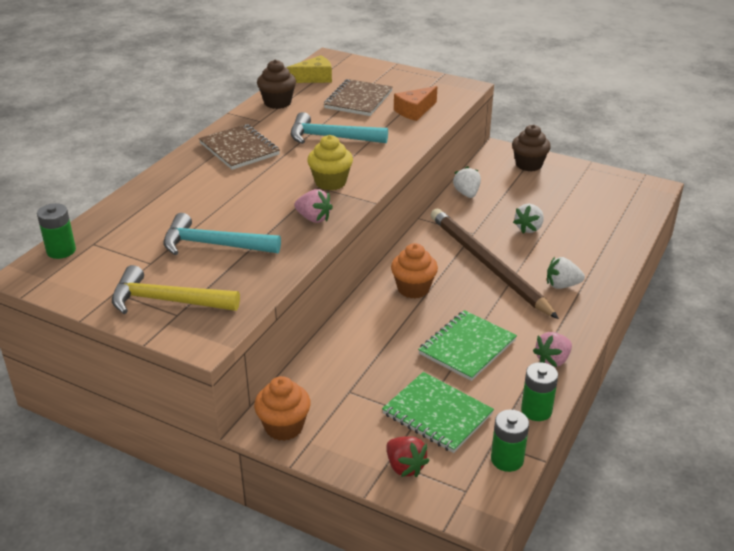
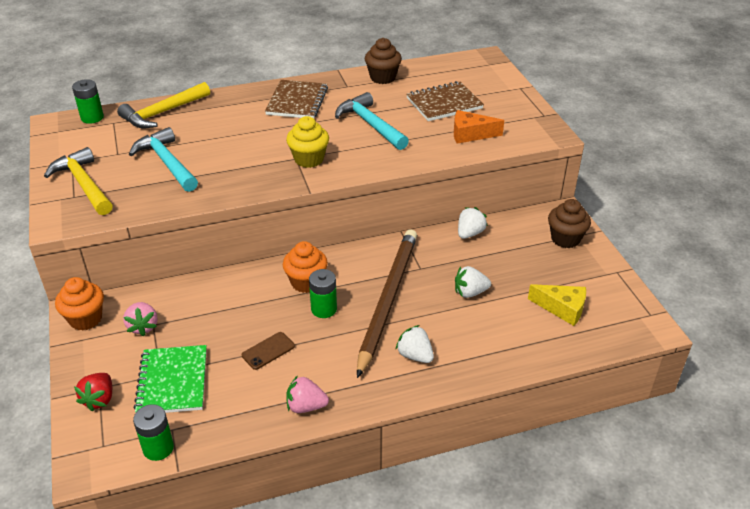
camera: 45 degrees right, 5 degrees up
(130, 213) = (163, 113): none -> yellow hammer
(313, 218) = (252, 180): pink strawberry -> pink strawberry (143, 326)
(314, 78) = (443, 70): yellow cheese -> yellow cheese (562, 308)
(467, 347) = (268, 351): green notebook -> brown phone
(536, 410) = (233, 432): green battery -> green battery (324, 309)

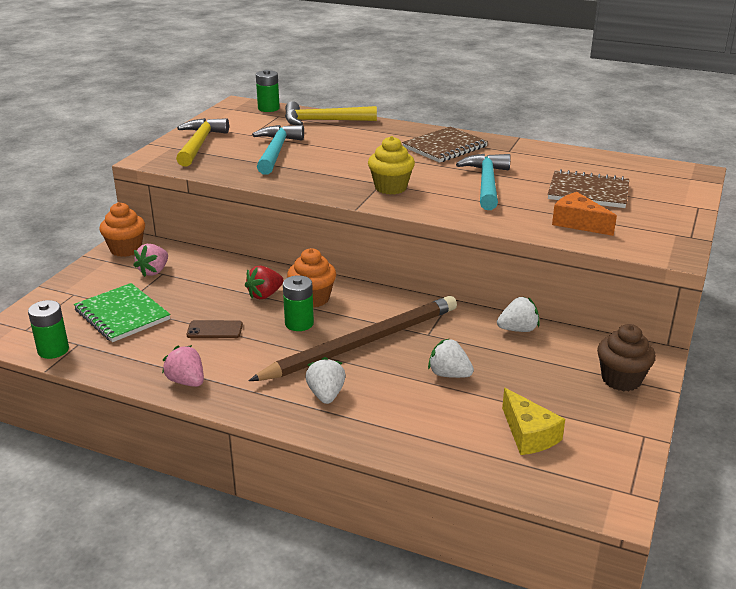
camera: 40 degrees right, 10 degrees down
(99, 399) = (63, 301): red strawberry -> red strawberry (265, 295)
(173, 381) = (122, 315): green notebook -> green notebook turned 75 degrees counterclockwise
(383, 78) = (554, 155): brown cupcake -> none

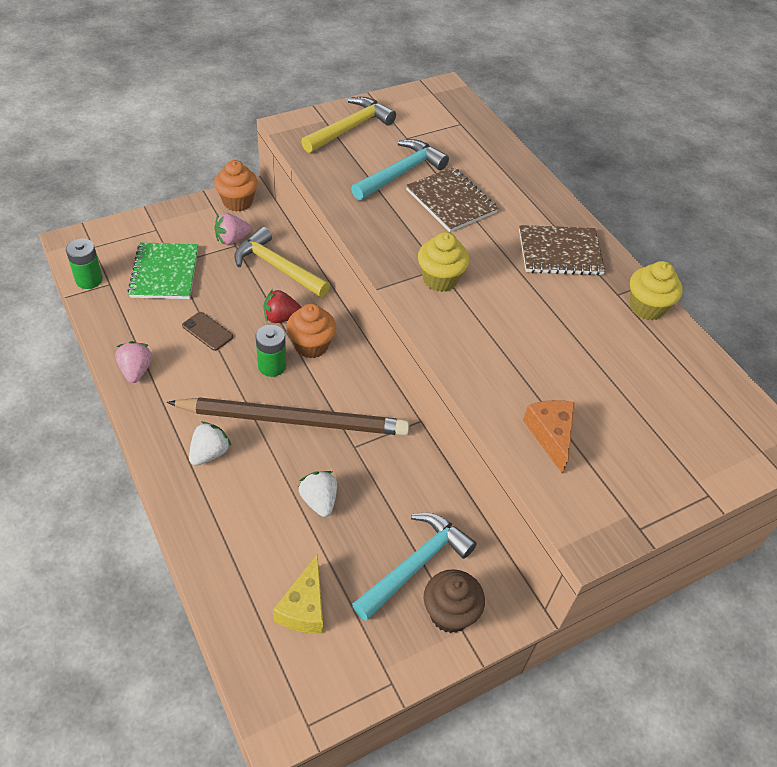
camera: 35 degrees right, 20 degrees up
(268, 108) = (464, 108): green battery -> none
(323, 121) = (491, 152): yellow hammer -> yellow hammer (277, 267)
(486, 183) = (535, 326): turquoise hammer -> turquoise hammer (415, 564)
(518, 329) = (433, 494): white strawberry -> none
(534, 149) = (646, 307): none -> yellow cupcake
(588, 192) = (619, 400): brown notebook -> brown notebook (451, 201)

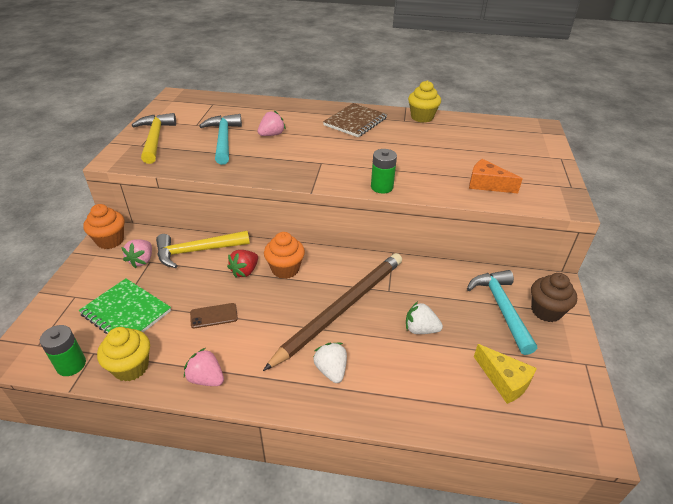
camera: 50 degrees left, 10 degrees down
(272, 366) = (283, 297): green battery -> green battery (382, 187)
(440, 279) = (330, 166): yellow cupcake -> yellow cupcake (131, 367)
(451, 201) = (271, 135): brown notebook -> pink strawberry

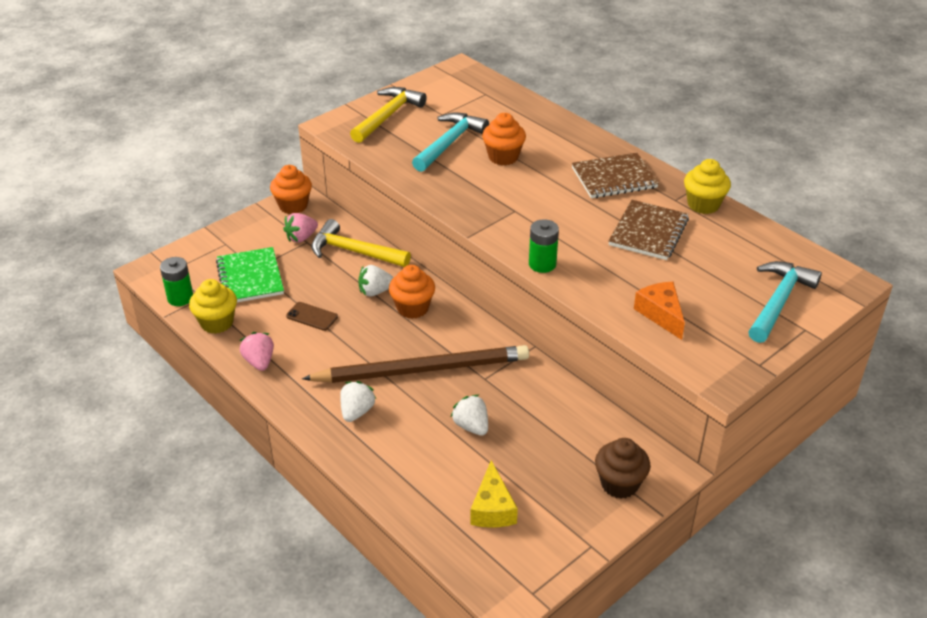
camera: 40 degrees right, 0 degrees up
(245, 271) = (375, 291): red strawberry -> white strawberry
(271, 135) = (503, 157): pink strawberry -> orange cupcake
(415, 143) = (648, 232): none -> brown notebook
(501, 308) = (575, 455): turquoise hammer -> turquoise hammer (778, 301)

